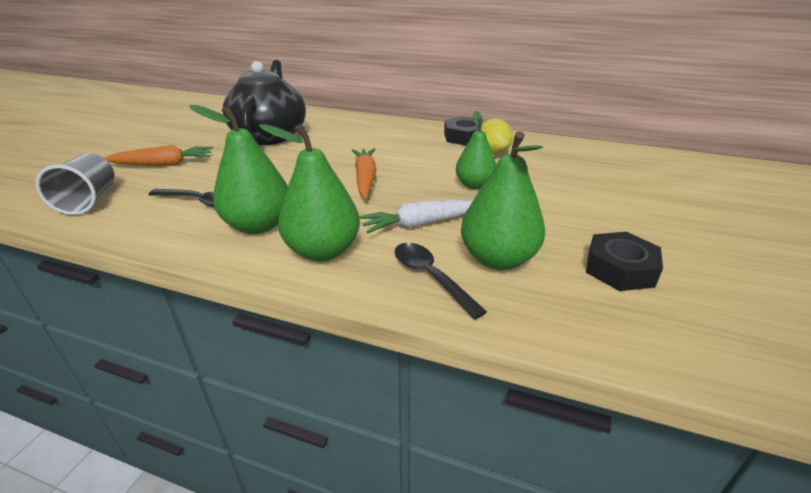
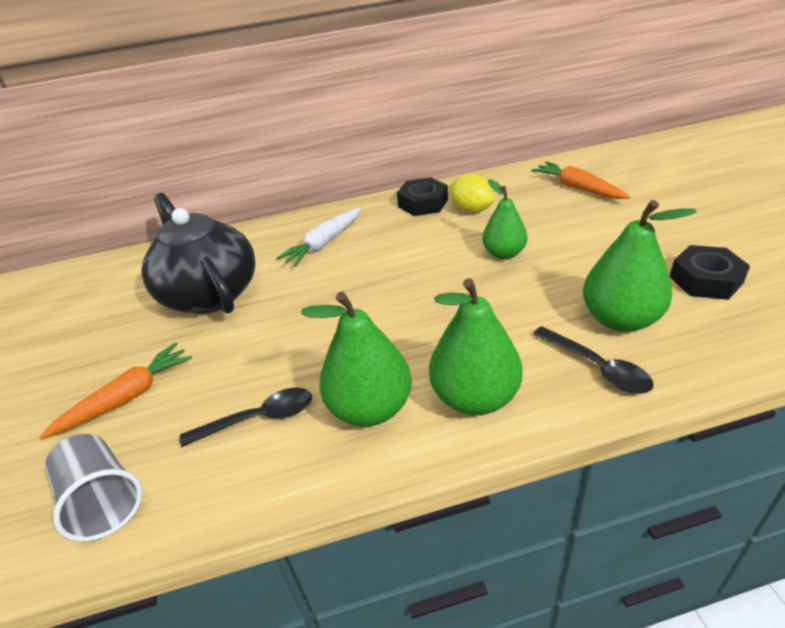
camera: 30 degrees left, 5 degrees up
(365, 178) = (397, 296): orange carrot -> orange carrot (578, 188)
(421, 223) = (517, 318): white carrot -> white carrot (324, 243)
(431, 277) = (597, 367): black spoon -> black spoon turned 150 degrees counterclockwise

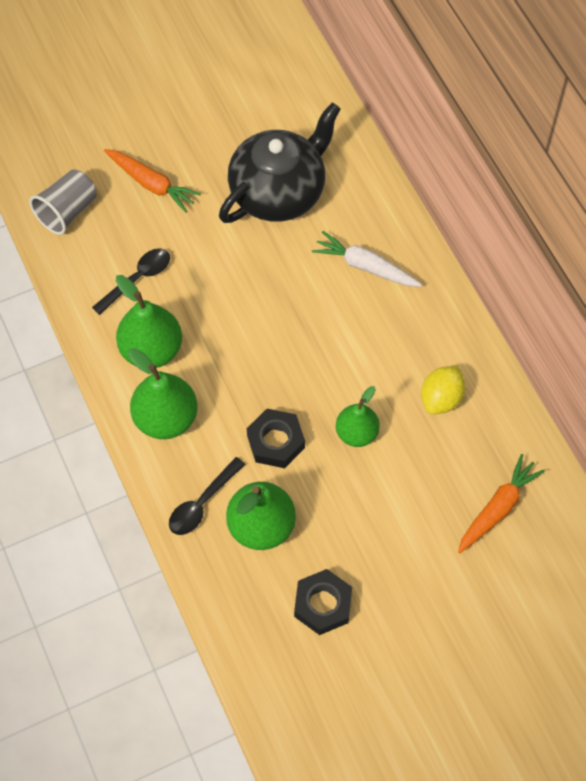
camera: 75 degrees right, 25 degrees up
(258, 419) = (137, 279): black spoon -> black spoon turned 105 degrees counterclockwise
(423, 203) = (453, 348): black nut -> black nut (275, 442)

